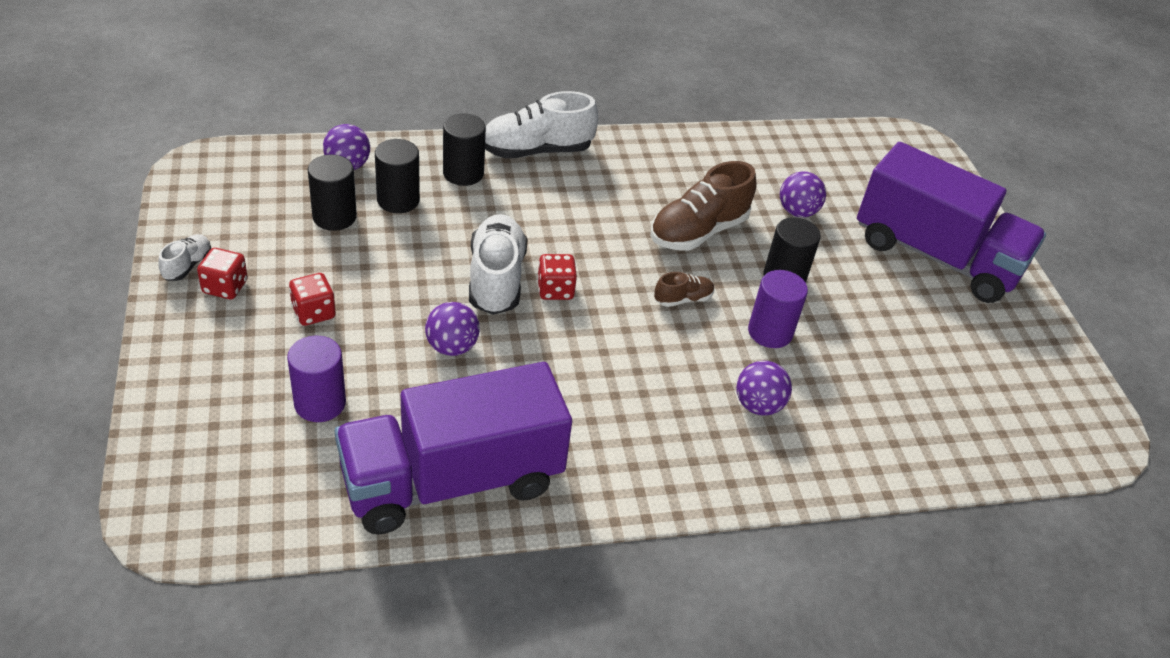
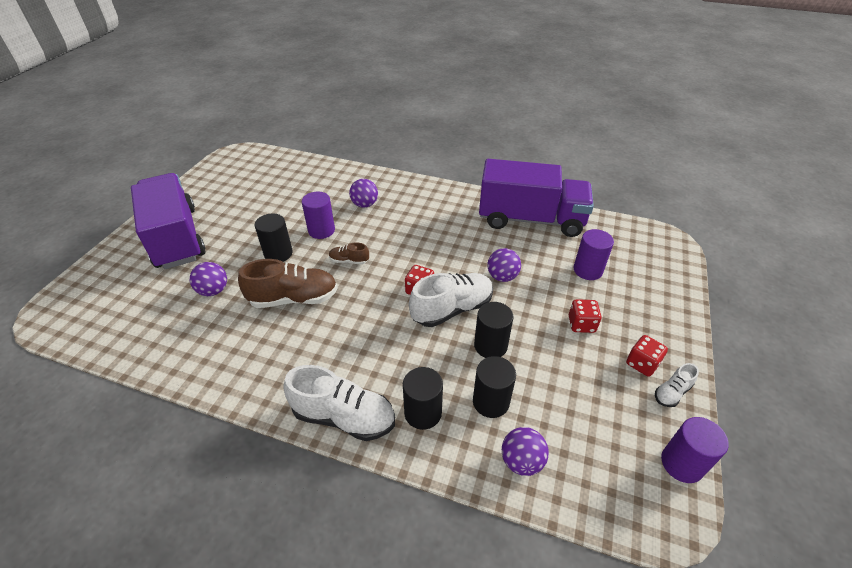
camera: 145 degrees left, 0 degrees up
(182, 205) = (681, 463): none -> purple cylinder
(334, 217) = (548, 402): black cylinder -> black cylinder (490, 345)
(496, 279) = (452, 309): white shoe -> white shoe turned 150 degrees counterclockwise

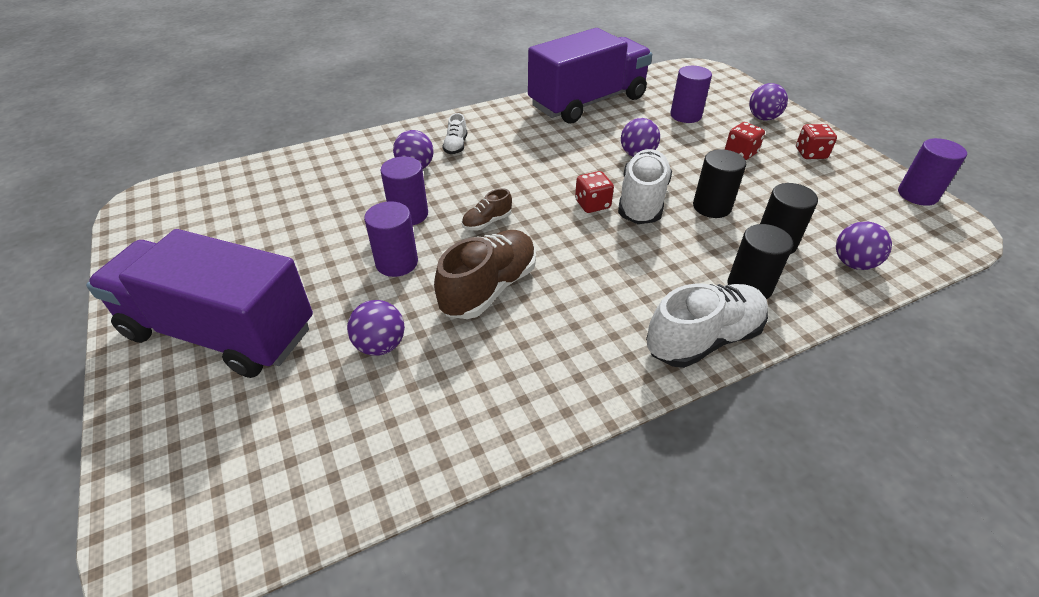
camera: 45 degrees left, 0 degrees up
(278, 253) = (397, 263): black cylinder -> purple cylinder
(651, 310) = (763, 118): none -> purple ball
(672, 392) = (850, 159): white shoe -> white shoe (456, 146)

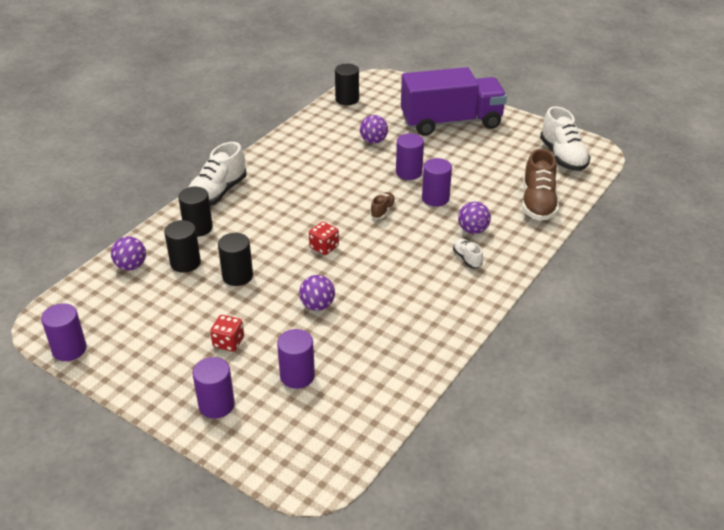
camera: 150 degrees right, 5 degrees down
(307, 499) = (347, 99): none -> black cylinder
(489, 288) = (346, 178): brown shoe -> brown shoe (538, 203)
(587, 102) = (404, 356): purple truck -> none
(642, 201) = (290, 262): white shoe -> white shoe (563, 157)
(763, 118) = (216, 405): purple ball -> purple cylinder
(810, 153) = (163, 367): red dice -> none

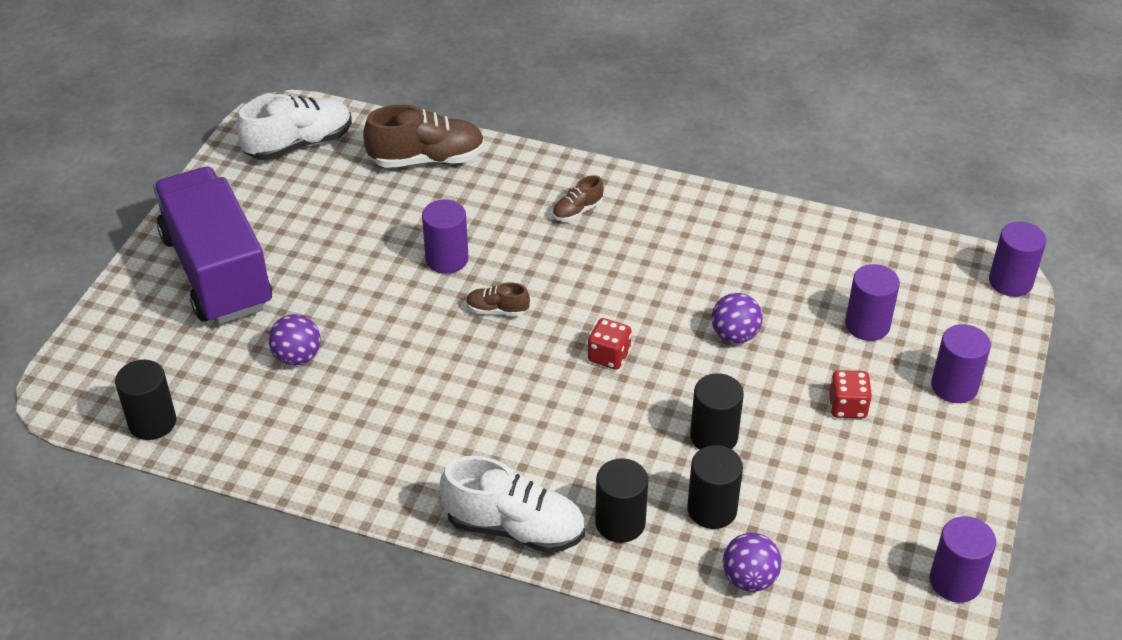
camera: 105 degrees left, 5 degrees up
(409, 172) = (384, 298): purple cylinder -> purple cylinder (1010, 282)
(467, 259) = (577, 211): white shoe -> brown shoe
(473, 230) = (512, 213): purple ball -> none

